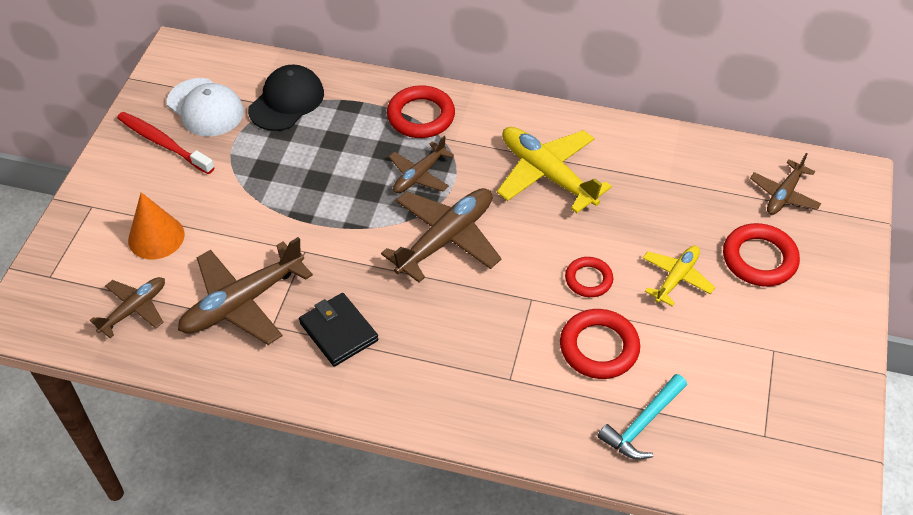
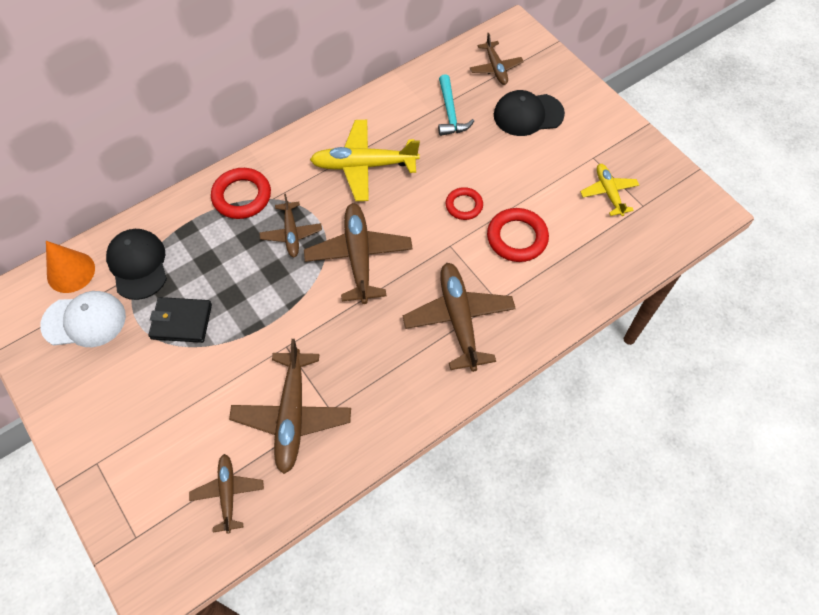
camera: 50 degrees left, 10 degrees up
(156, 237) = (175, 435): orange cone -> orange cone (71, 272)
(163, 143) = (88, 372): red toothbrush -> none
(338, 332) = (373, 372): black wallet -> black wallet (181, 321)
(457, 360) = (458, 319): none -> brown plane
(642, 424) = (587, 257): turquoise hammer -> turquoise hammer (450, 113)
(676, 278) = (504, 162): yellow plane -> yellow plane (608, 192)
(759, 259) = (528, 114): red ring -> black cap

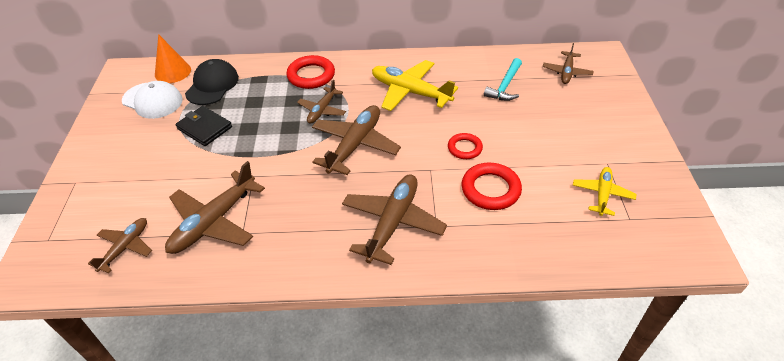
camera: 35 degrees right, 15 degrees down
(528, 114) = (570, 111): black cap -> none

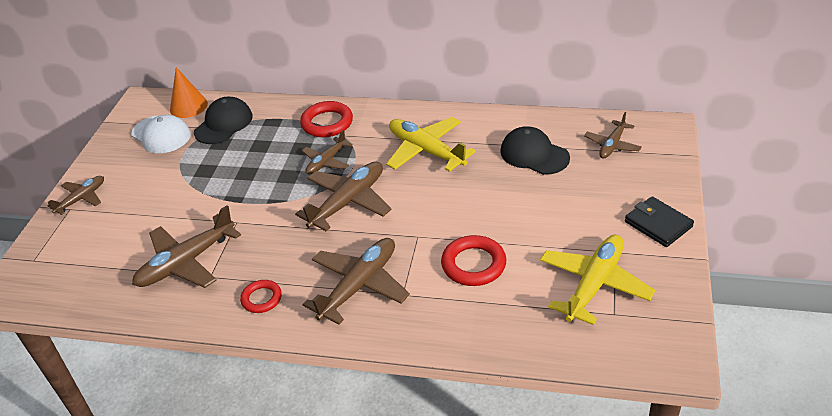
camera: 15 degrees right, 5 degrees down
(125, 247) = (99, 276): brown plane -> brown plane (81, 199)
(204, 128) = (203, 168): black wallet -> black wallet (658, 224)
(464, 148) = (462, 218): red ring -> red ring (261, 299)
(505, 86) = (534, 154): turquoise hammer -> black cap
(602, 194) = (594, 284): yellow plane -> yellow plane, size x1.70

